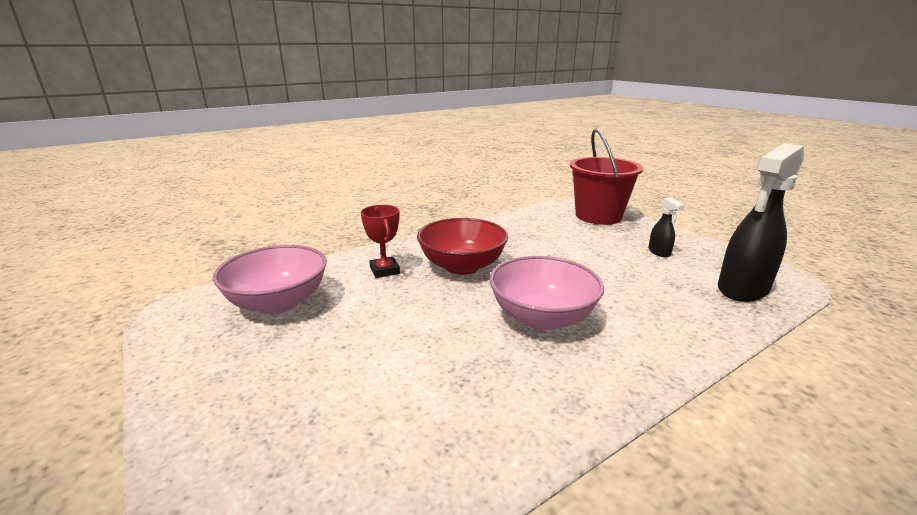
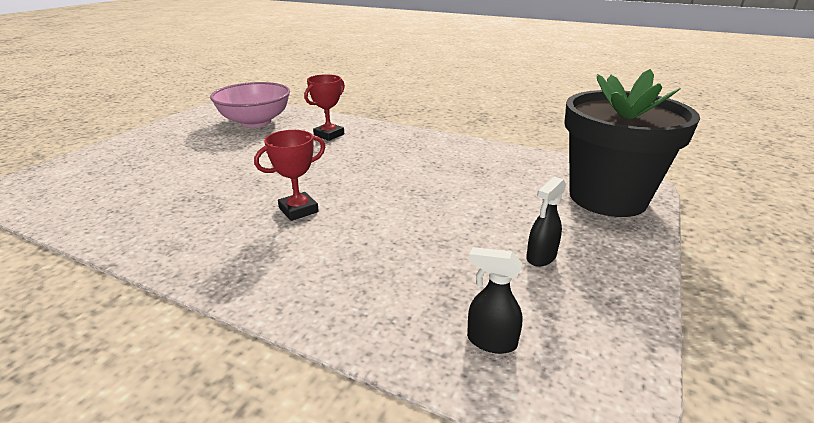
camera: 60 degrees right, 5 degrees up
(462, 266) = (367, 158): red bowl -> none
(542, 317) = (298, 210): pink bowl -> red trophy
(598, 216) = (607, 198): red bucket -> black flower pot
(742, 290) = (491, 341): black spray bottle -> black spray bottle, size x0.46

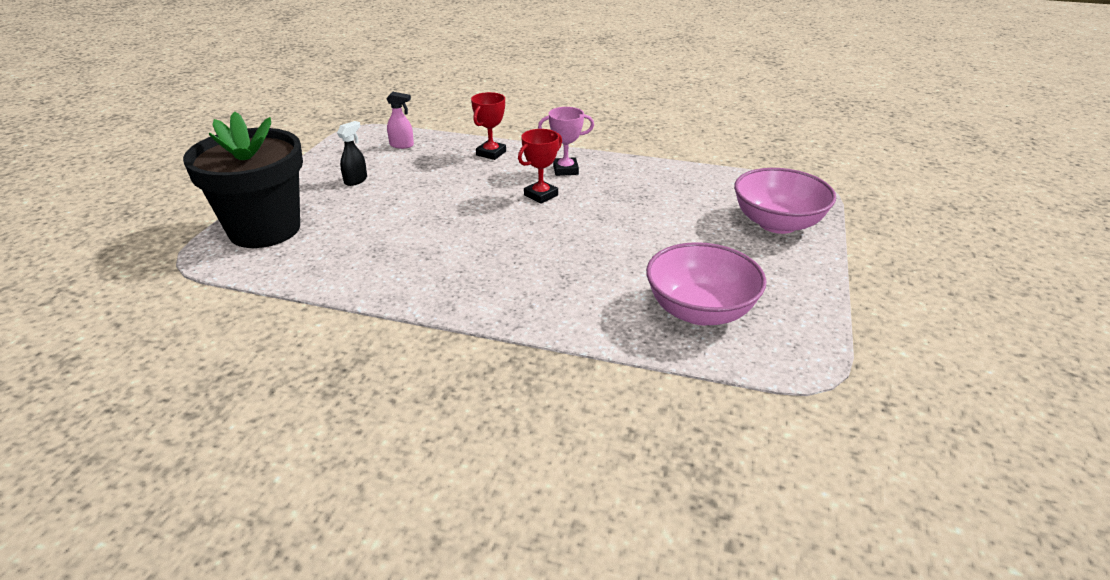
camera: 170 degrees right, 5 degrees up
(106, 162) = (777, 223): none -> pink bowl
(237, 246) = (565, 170): none -> pink trophy
(329, 135) = (571, 292): red trophy -> red trophy (491, 153)
(491, 341) = (402, 145): black spray bottle -> pink spray bottle

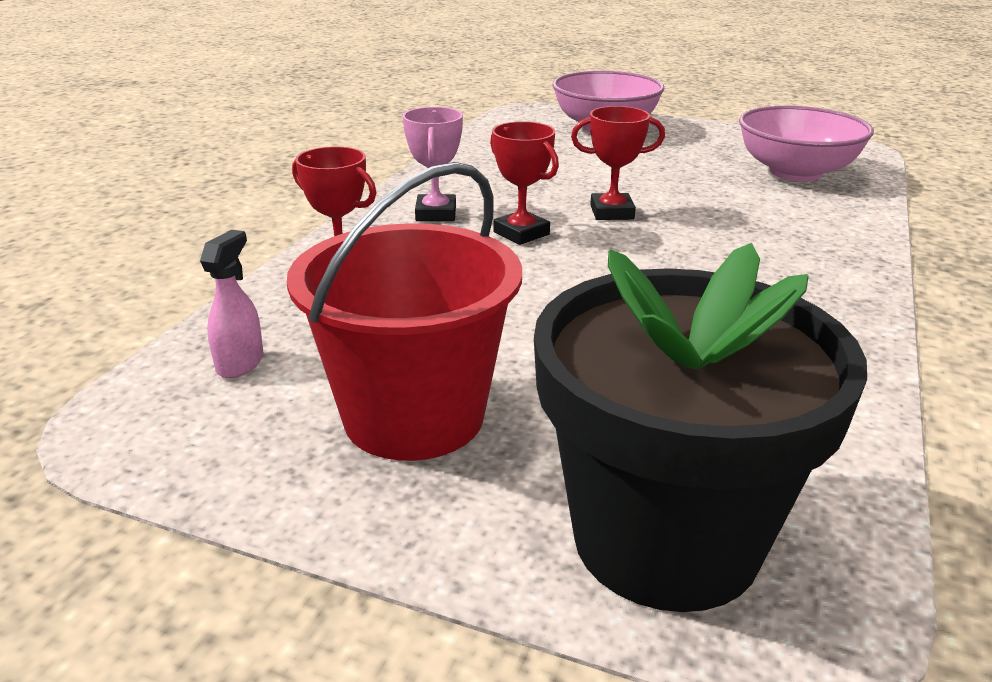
camera: 85 degrees left, 5 degrees down
(356, 180) = (414, 416): black spray bottle -> red bucket
(581, 224) = (612, 212): none -> red trophy

